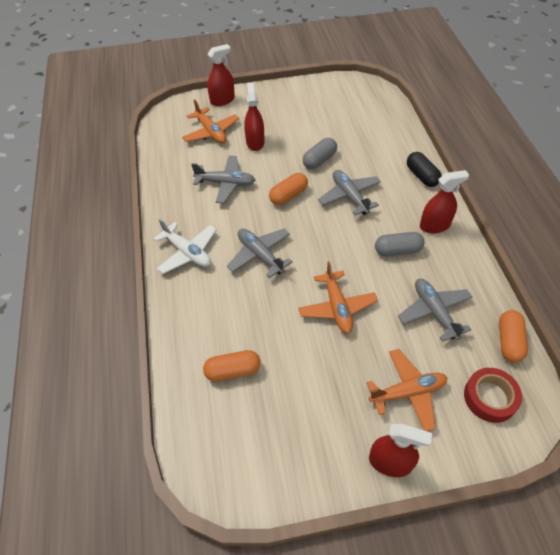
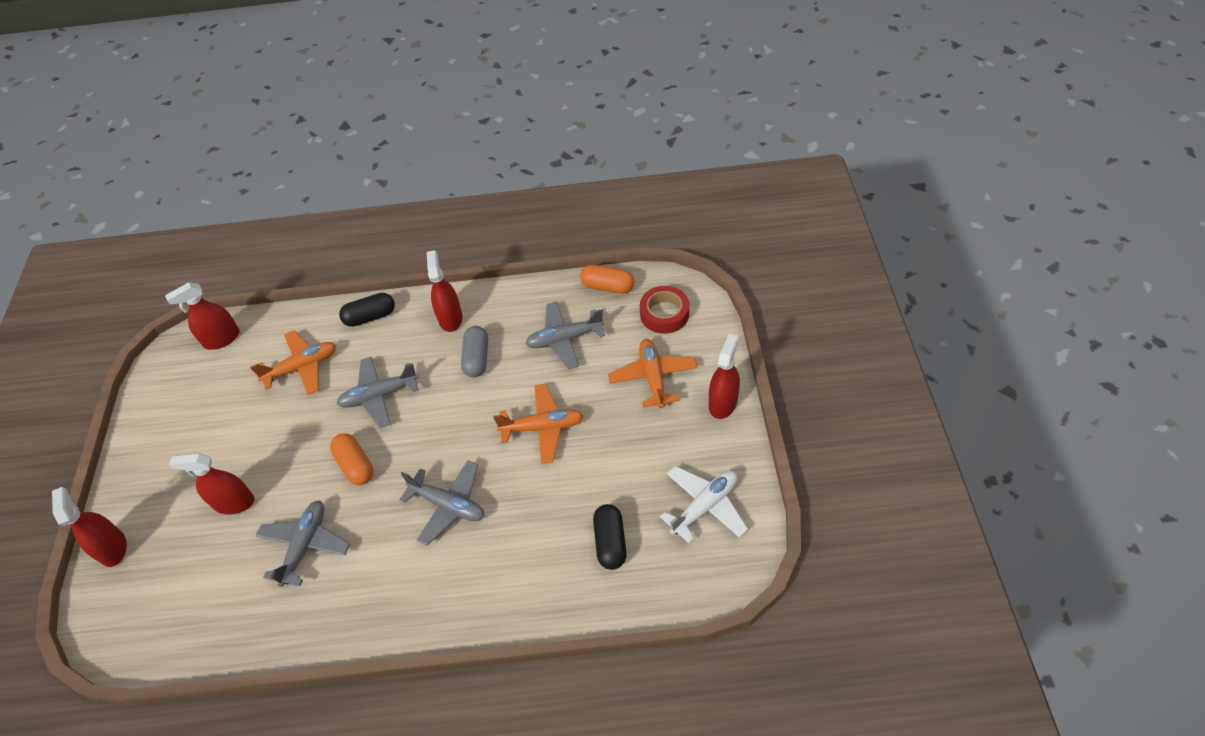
camera: 80 degrees left, 0 degrees up
(187, 252) = (421, 598): white plane -> white plane (704, 506)
(211, 132) = (184, 566): orange plane -> orange plane (302, 367)
(233, 371) = (610, 542): orange capsule -> black capsule
(260, 255) = (448, 505): grey plane -> grey plane turned 120 degrees counterclockwise
(319, 160) = (302, 422): grey capsule -> none
(380, 104) = (222, 339): none -> red spray bottle

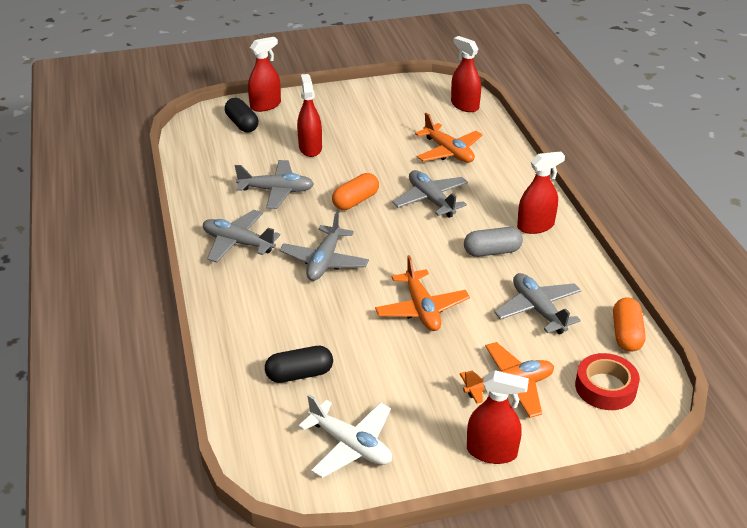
camera: 75 degrees right, 15 degrees down
(370, 317) = (518, 177): black capsule -> black capsule (242, 124)
(389, 593) = (238, 243): none -> grey plane

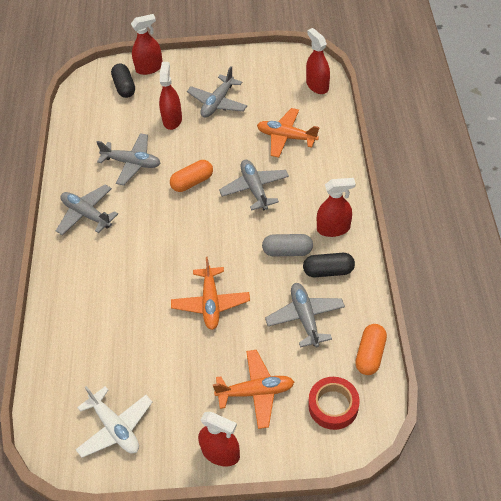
camera: 15 degrees right, 15 degrees up
(299, 374) = (97, 353): black capsule -> black capsule (328, 271)
(324, 261) = (148, 243): grey plane -> grey plane (217, 102)
(448, 152) = (286, 137): orange plane -> orange plane turned 135 degrees clockwise

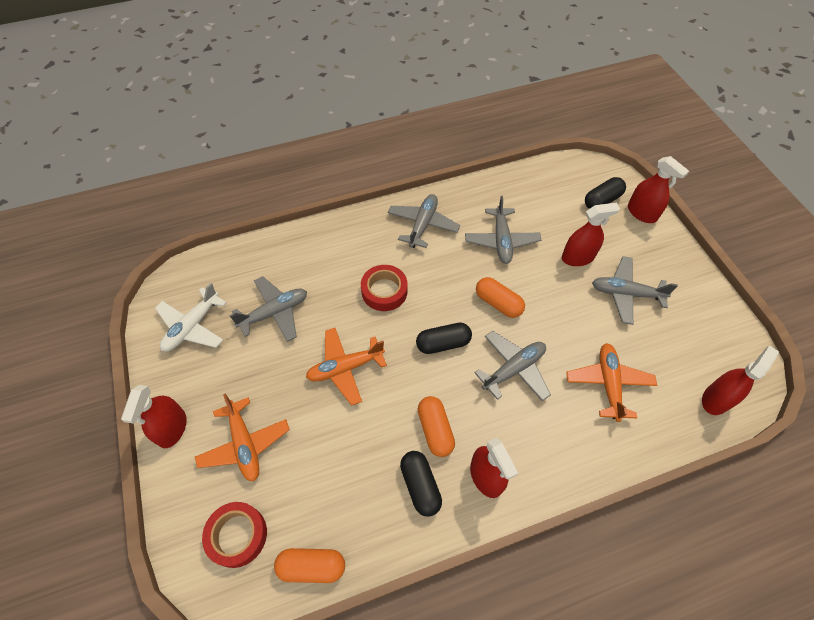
camera: 70 degrees right, 5 degrees up
(145, 259) = (384, 291): none -> red tape
(214, 228) = (443, 343): none -> black capsule
(287, 251) = (435, 430): grey capsule -> orange capsule
(305, 318) = (348, 474): grey plane -> grey plane (275, 313)

